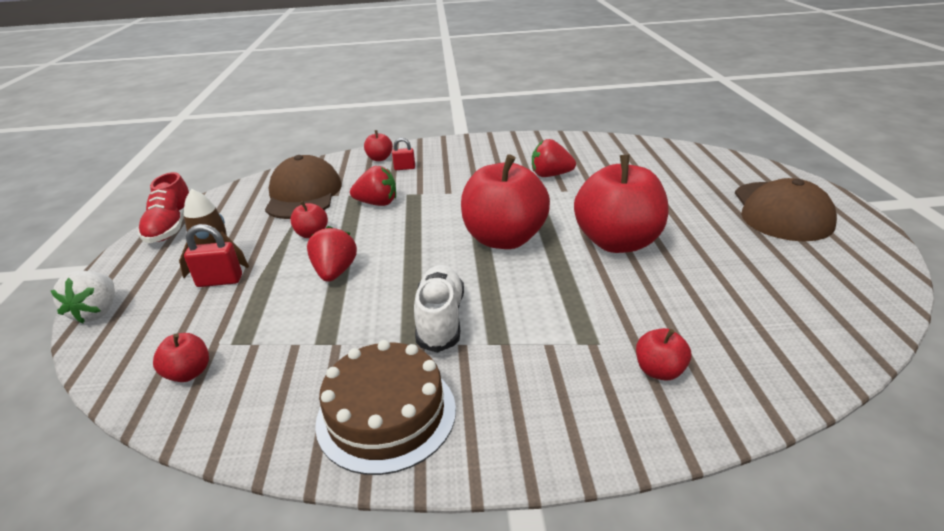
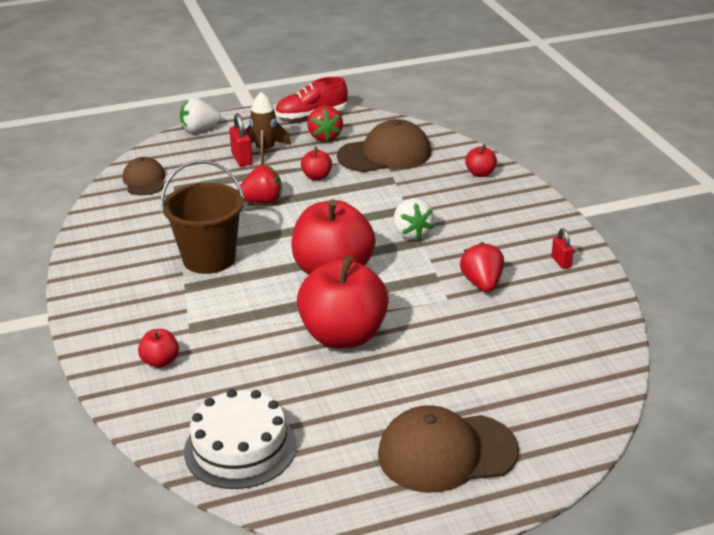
camera: 75 degrees right, 0 degrees up
(189, 373) = (144, 180): red apple -> brown cap
(377, 203) = (380, 194): red strawberry -> red strawberry (325, 137)
(386, 414) = (113, 256): brown cake -> none
(404, 168) = (463, 192): red padlock -> red padlock (561, 262)
(440, 319) = (209, 259): white shoe -> brown bucket
(457, 195) = (411, 233): none -> white strawberry
(811, 316) = (240, 448): none -> white cake

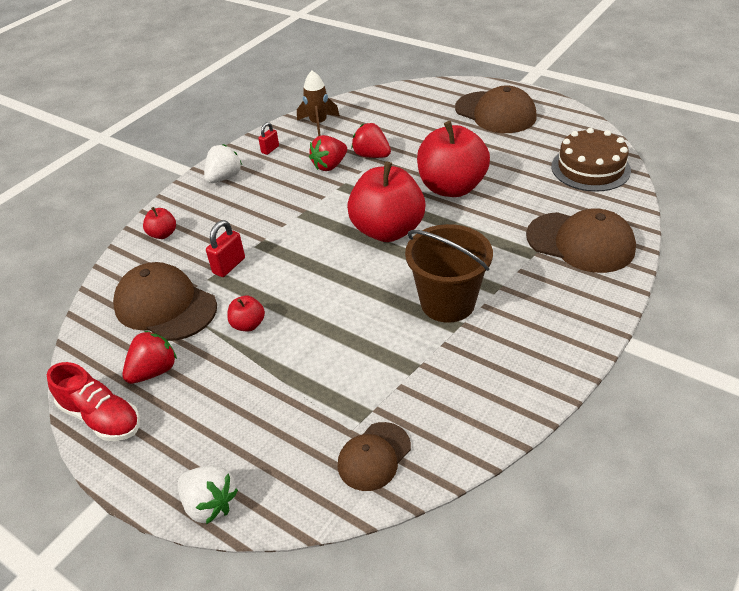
camera: 125 degrees left, 10 degrees up
(160, 361) = (580, 242): red apple -> brown cap
(240, 448) = (590, 168): white cake -> brown cake
(242, 159) = (256, 405): red padlock -> red padlock (229, 266)
(262, 201) = (327, 332): red strawberry -> red strawberry (371, 155)
(265, 151) = (222, 399): brown rocket -> brown rocket (318, 124)
(411, 233) = (295, 222): white strawberry -> white strawberry (224, 178)

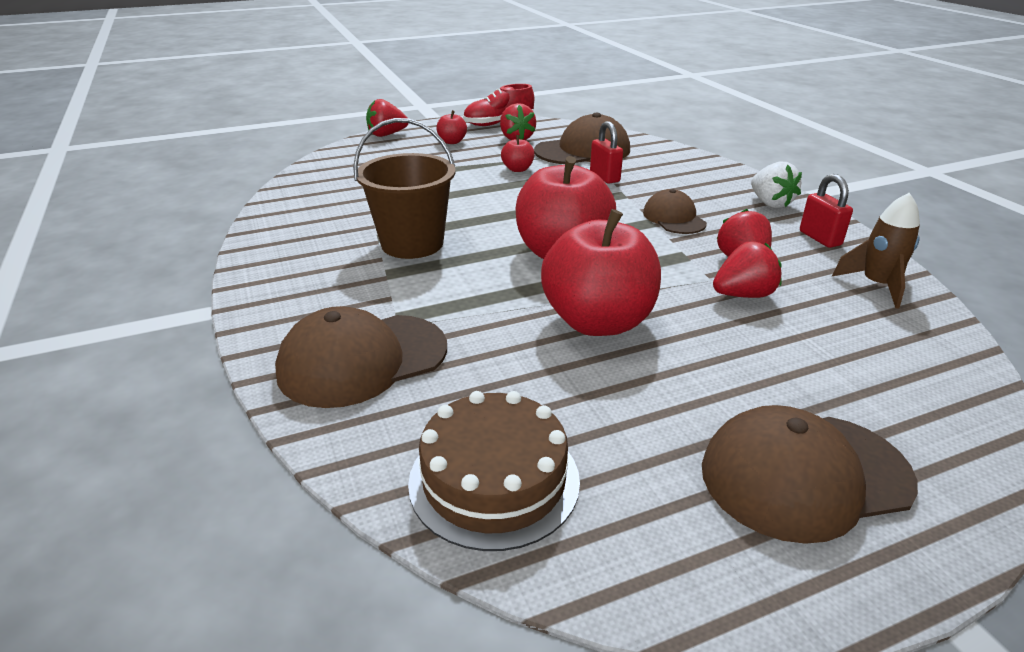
camera: 120 degrees right, 10 degrees down
(163, 234) = (688, 164): red apple -> red apple (452, 142)
(210, 504) = (386, 135): white strawberry -> red strawberry
(270, 149) = (820, 238): red padlock -> red padlock, size x1.50
(374, 456) = (331, 175): brown cap -> brown cap (674, 218)

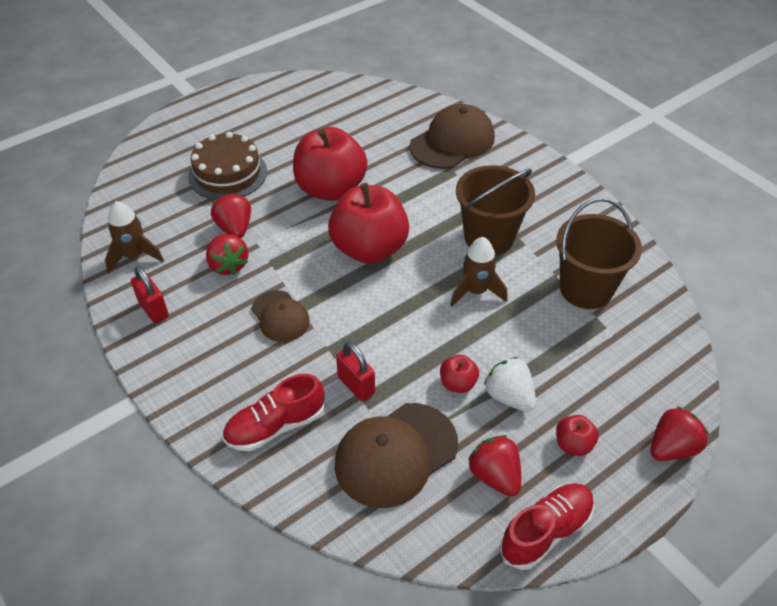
camera: 165 degrees right, 15 degrees up
(352, 198) = (586, 289): none -> brown bucket
(462, 209) = (476, 291): none -> brown rocket
(494, 480) = (360, 103): brown cake -> brown cake (228, 174)
(675, 168) = (275, 426): none -> red shoe
(743, 295) = (235, 228): red strawberry -> red strawberry turned 105 degrees clockwise
(770, 203) = (181, 364): white strawberry -> white strawberry (509, 396)
(804, 475) = (229, 125): brown cap -> none

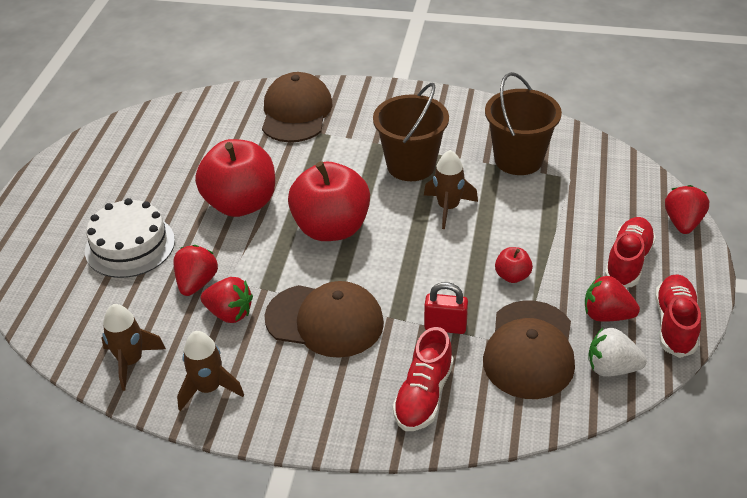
camera: 40 degrees left, 5 degrees down
(154, 310) = (209, 388): red padlock -> brown rocket
(228, 174) = (130, 245): brown cake -> white cake
(235, 228) = (197, 283): red strawberry -> red strawberry turned 75 degrees clockwise
(280, 316) = (325, 321): brown cap -> brown cap, size x1.67
(509, 396) = (555, 261): white strawberry -> white strawberry (611, 368)
(573, 444) = (628, 261): red apple -> red shoe

